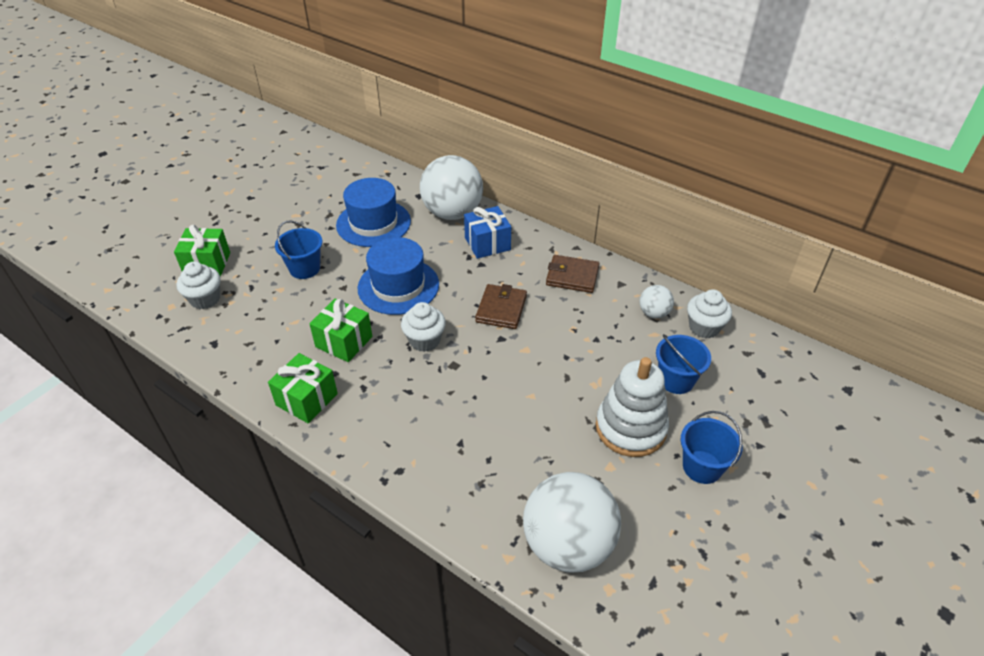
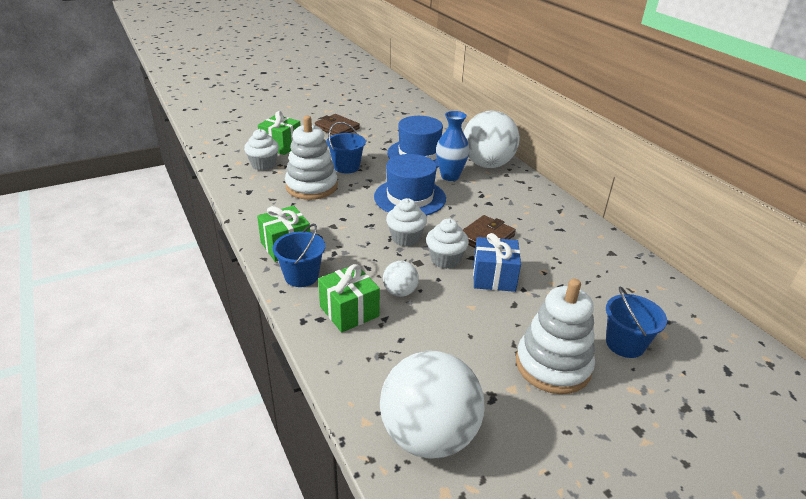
camera: 25 degrees right, 10 degrees down
(283, 310) = (311, 186): none -> white stacking toy
(344, 342) = (341, 219): green gift -> green gift (349, 311)
(423, 242) = (450, 176): none -> blue vase
(487, 244) = (503, 191): blue gift -> blue gift (494, 277)
(572, 276) = (566, 234): brown wallet -> brown wallet (337, 128)
(653, 313) = (632, 284): white ball -> white ball (400, 292)
(702, 467) = (611, 427): blue bucket -> blue bucket (301, 276)
(704, 327) = (681, 312): white cupcake -> white cupcake (445, 260)

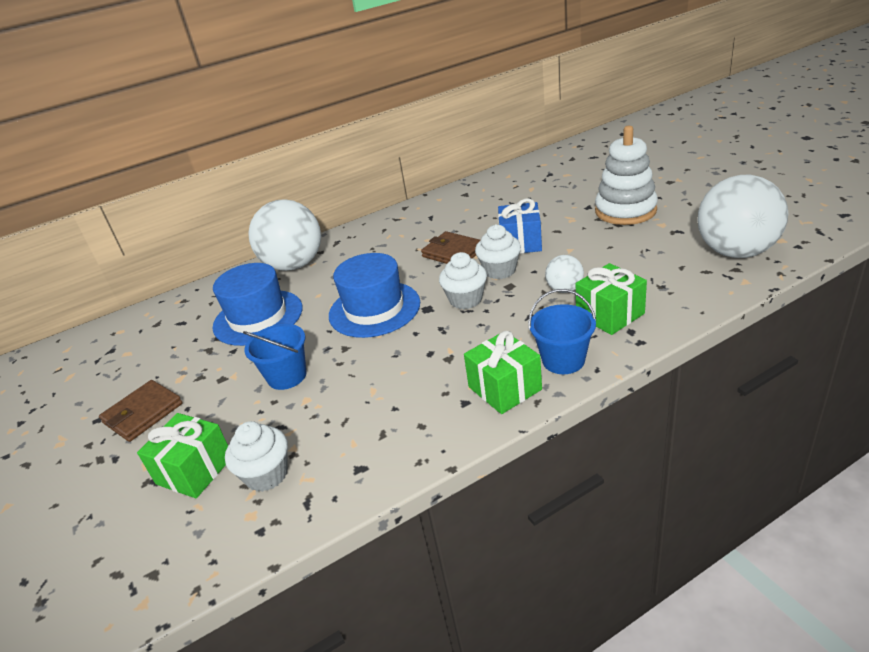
camera: 85 degrees left, 0 degrees up
(311, 186) = (345, 399): white stacking toy -> none
(450, 176) = (322, 287): blue vase -> none
(625, 344) = (585, 187): blue bucket -> none

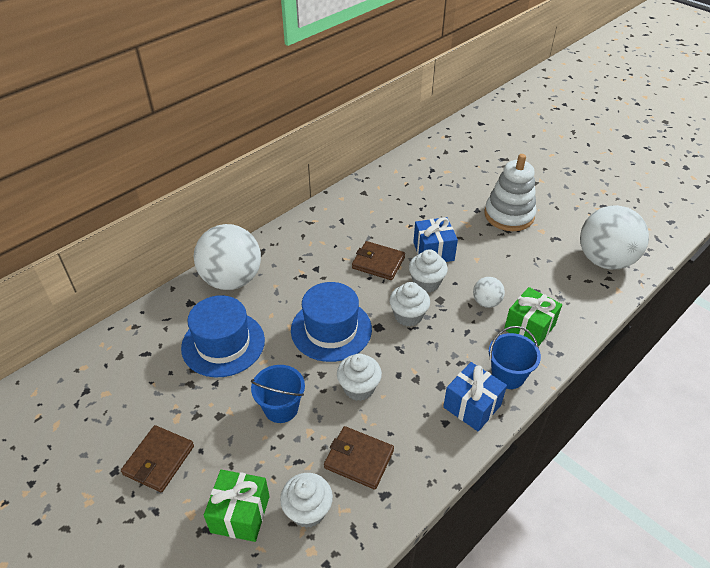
camera: 20 degrees left, 10 degrees up
(347, 430) = (359, 459): none -> brown wallet
(379, 363) = (359, 388): none -> white cupcake
(505, 388) = (472, 406): green gift -> blue gift

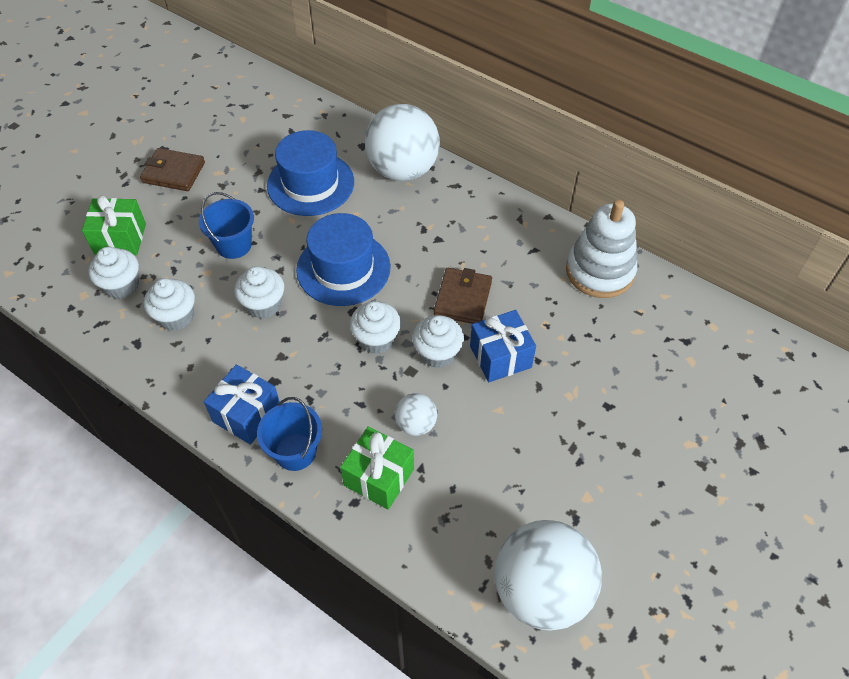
camera: 80 degrees right, 10 degrees up
(359, 459) = (176, 317): brown wallet -> white cupcake
(509, 215) = (610, 450): white stacking toy -> white stacking toy (599, 271)

